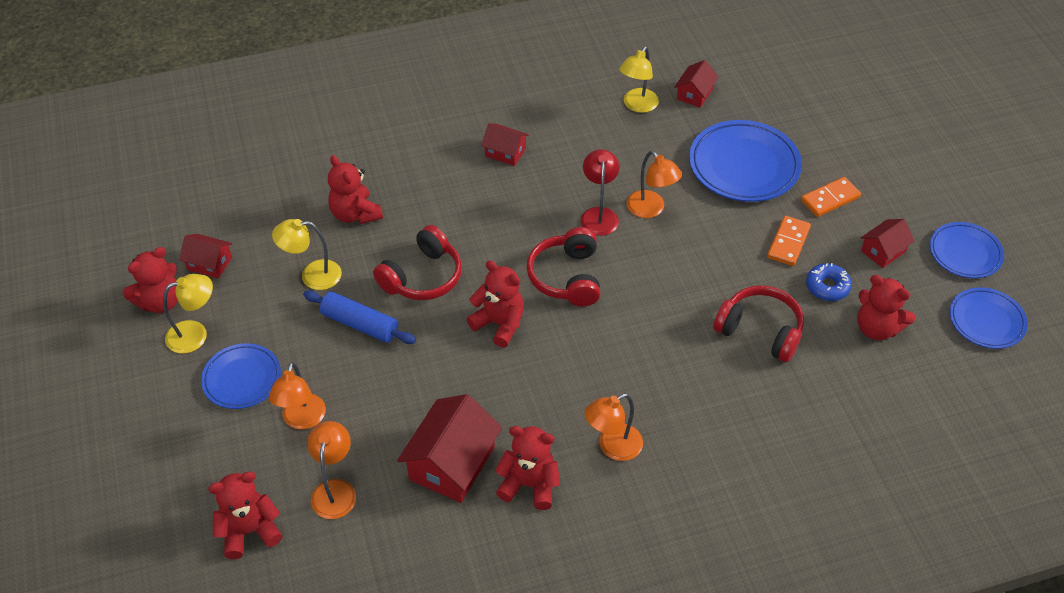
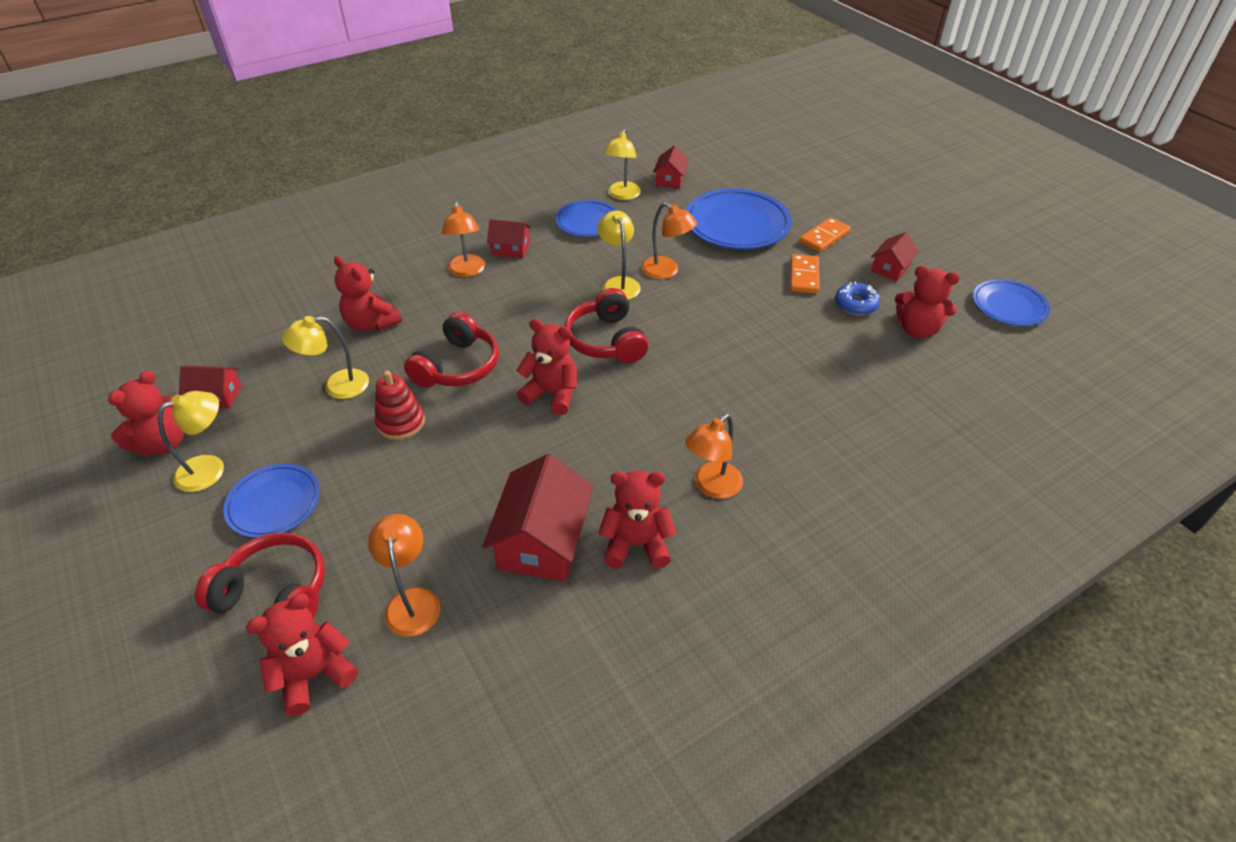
camera: 15 degrees left, 5 degrees down
(302, 420) = (355, 532): orange lamp -> orange lamp (467, 271)
(360, 324) = (401, 422): blue rolling pin -> red stacking toy
(599, 215) = (619, 283): red lamp -> yellow lamp
(760, 331) = (812, 352): red headphones -> red headphones (275, 594)
(965, 253) = (960, 258): blue plate -> blue plate (588, 222)

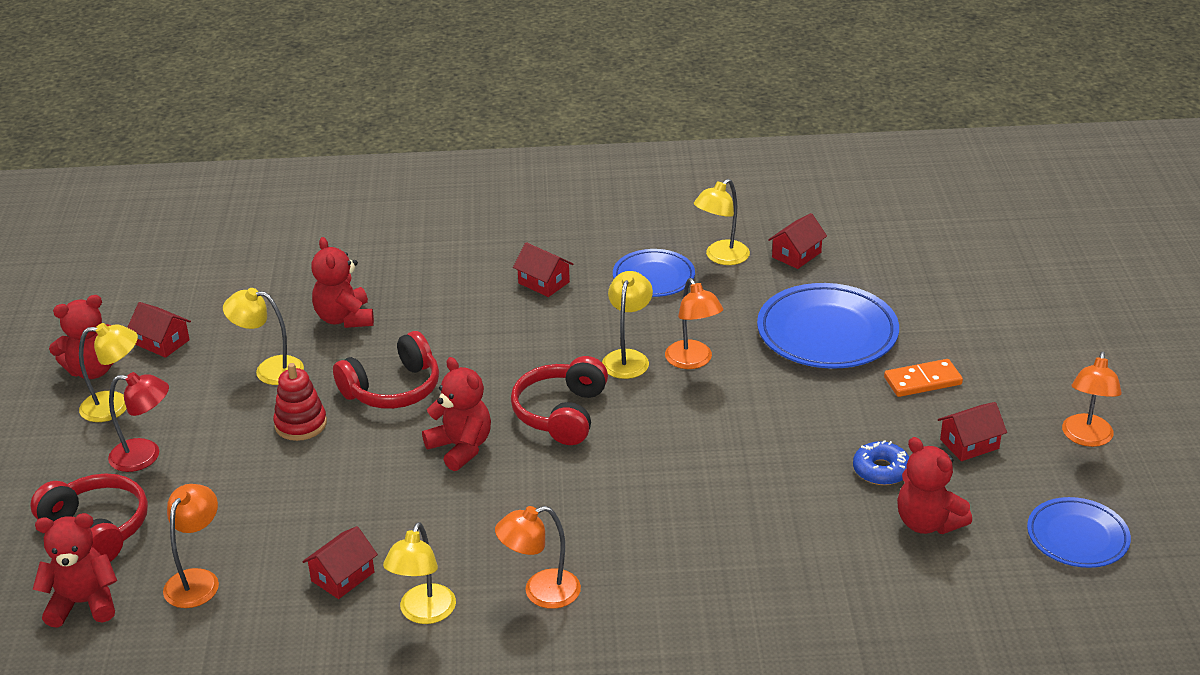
camera: 30 degrees right, 10 degrees down
(274, 504) = (145, 456): blue plate -> red lamp
(467, 271) = (479, 293): orange lamp -> orange lamp (1086, 438)
(542, 541) = (342, 576): red house -> red house, size x0.56
(636, 544) = (423, 613): red teddy bear -> yellow lamp
(804, 276) = (850, 418): orange domino -> none

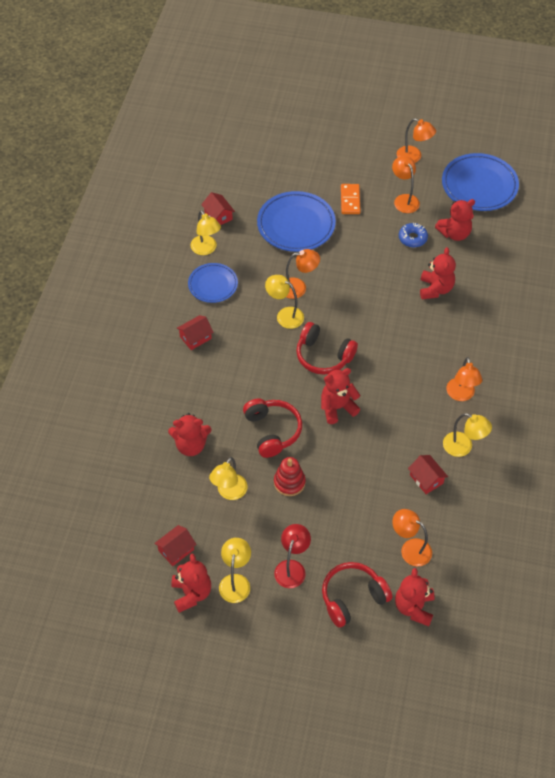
camera: 75 degrees left, 20 degrees up
(774, 519) = (435, 289): none -> red teddy bear
(969, 444) = (404, 199): red house -> orange lamp
(1077, 537) = (479, 185): blue plate -> blue plate, size x1.63

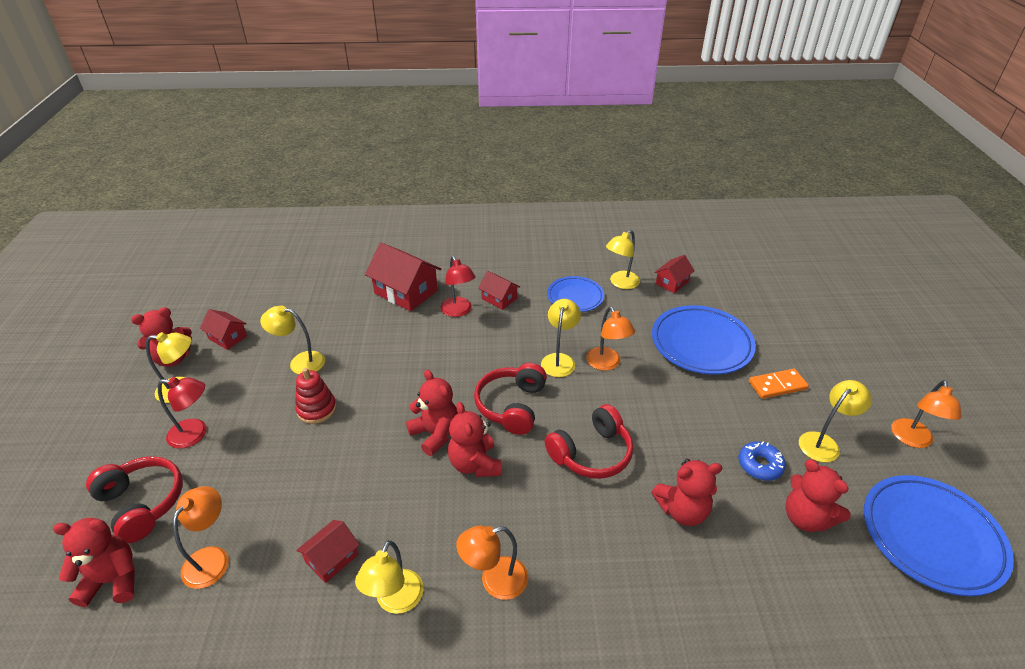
camera: 75 degrees right, 15 degrees down
(160, 405) = (406, 292): none -> red house
(191, 445) = (359, 322): red teddy bear -> red teddy bear (475, 464)
(202, 370) = (458, 311): none -> red lamp
(272, 431) = (388, 381): red headphones -> red headphones (591, 453)
(404, 199) = (823, 442): orange lamp -> yellow lamp

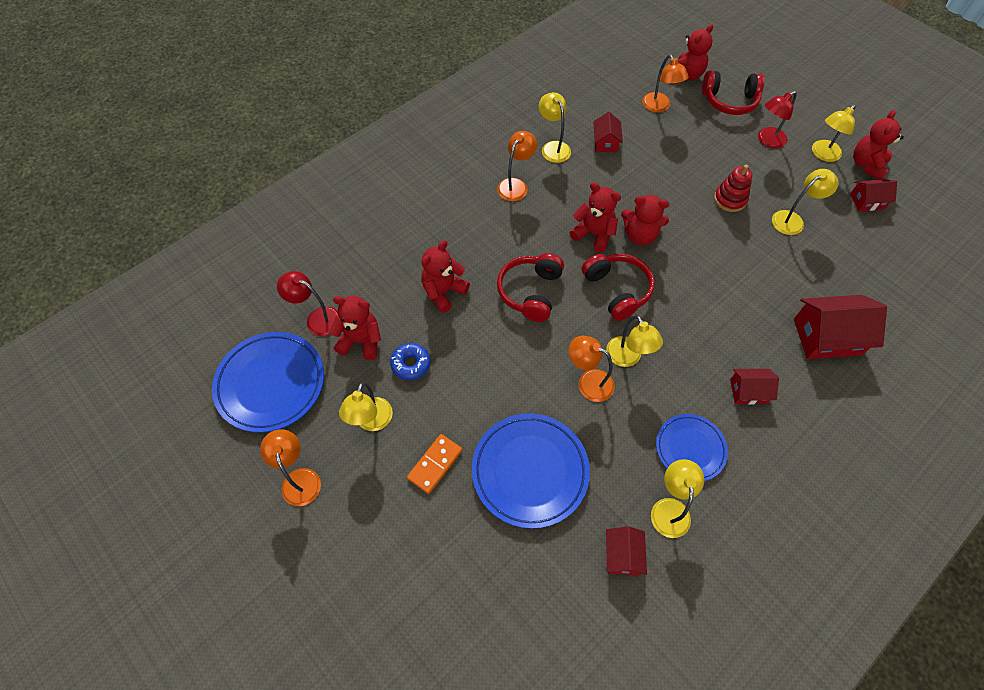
camera: 140 degrees right, 20 degrees up
(458, 311) = (759, 349): red lamp -> red lamp (317, 318)

